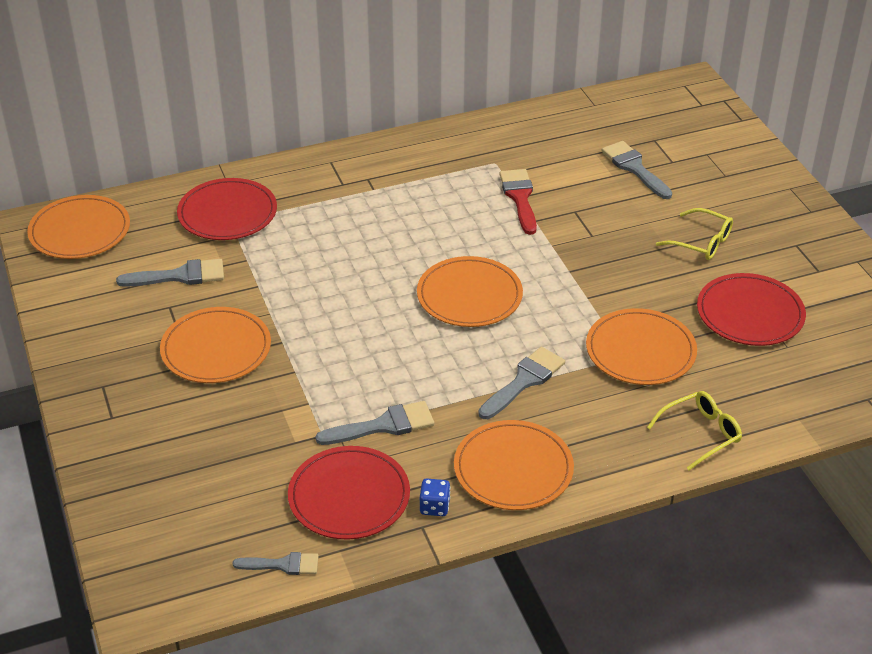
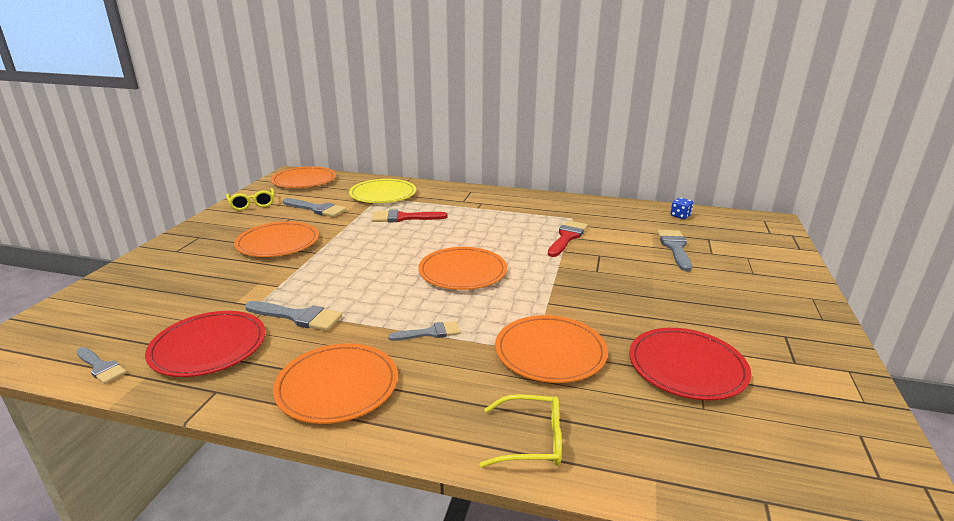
camera: 35 degrees right, 15 degrees down
(227, 213) = (383, 194): red plate -> yellow plate
(308, 244) = (403, 218): none -> red brush
(434, 507) = (245, 382): blue dice -> blue dice (680, 216)
(524, 381) = (430, 333): grey brush -> grey brush, size x0.66
(701, 242) = (688, 304): yellow glasses -> yellow glasses (252, 204)

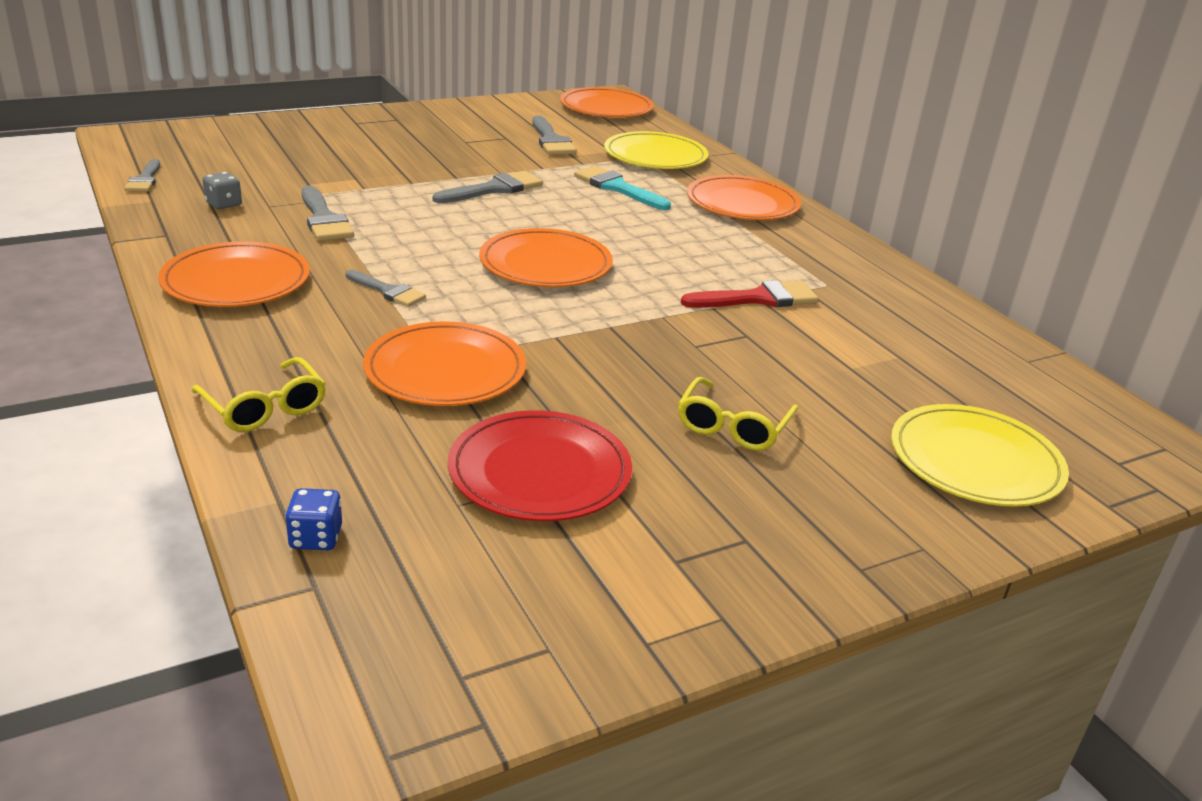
camera: 45 degrees right, 5 degrees up
(208, 347) = (224, 204): red plate -> grey dice
(252, 204) = (503, 110): yellow glasses -> yellow glasses (733, 426)
(278, 243) = (445, 154): orange plate -> orange plate (742, 203)
(403, 218) = (617, 188): red brush -> turquoise brush
(675, 248) = (881, 387): grey brush -> grey brush (494, 189)
(680, 216) = (1013, 365): blue dice -> blue dice (316, 538)
(750, 257) = (975, 461): none -> yellow plate

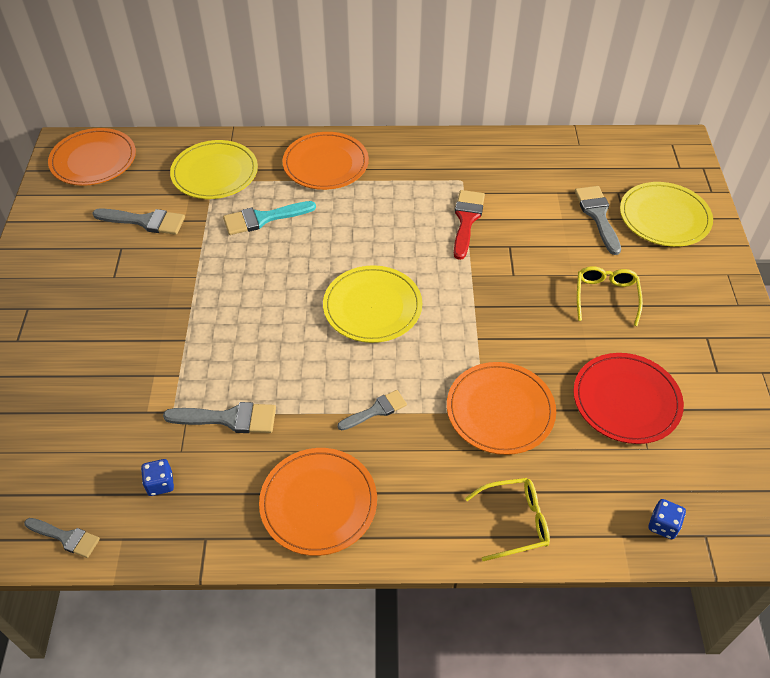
camera: 60 degrees left, 20 degrees up
(224, 204) = (160, 484): grey dice -> blue dice
(494, 189) = (226, 291): grey brush -> grey brush (598, 216)
(545, 264) = (372, 307): orange plate -> yellow plate
(733, 426) = (606, 297): yellow glasses -> yellow glasses turned 135 degrees counterclockwise

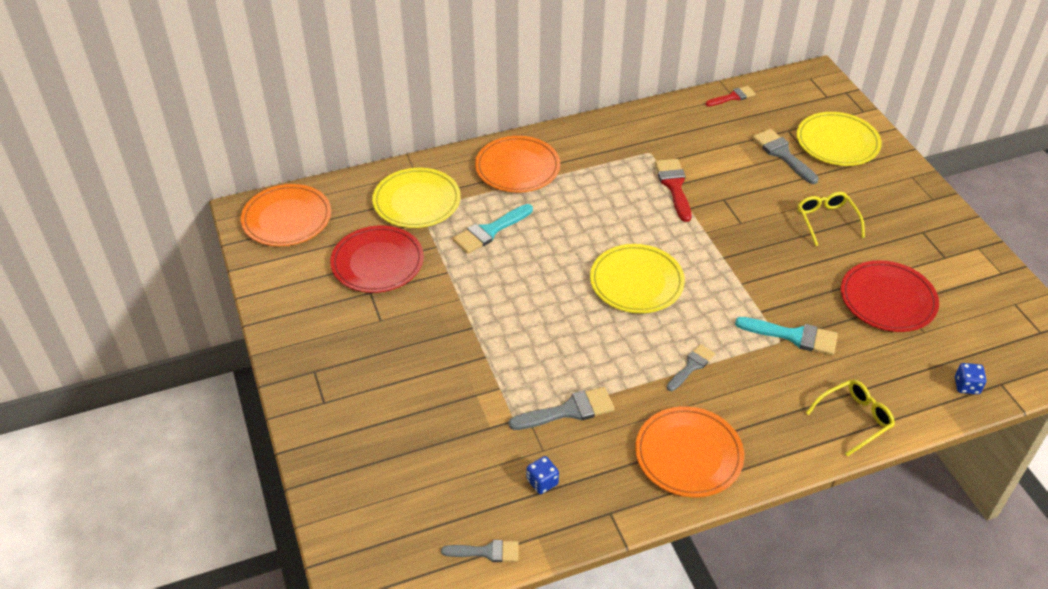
camera: 20 degrees left, 5 degrees down
(145, 221) = (377, 262): grey brush -> red plate
(500, 410) = (793, 336): orange plate -> turquoise brush
(578, 145) = (732, 97): none -> red brush

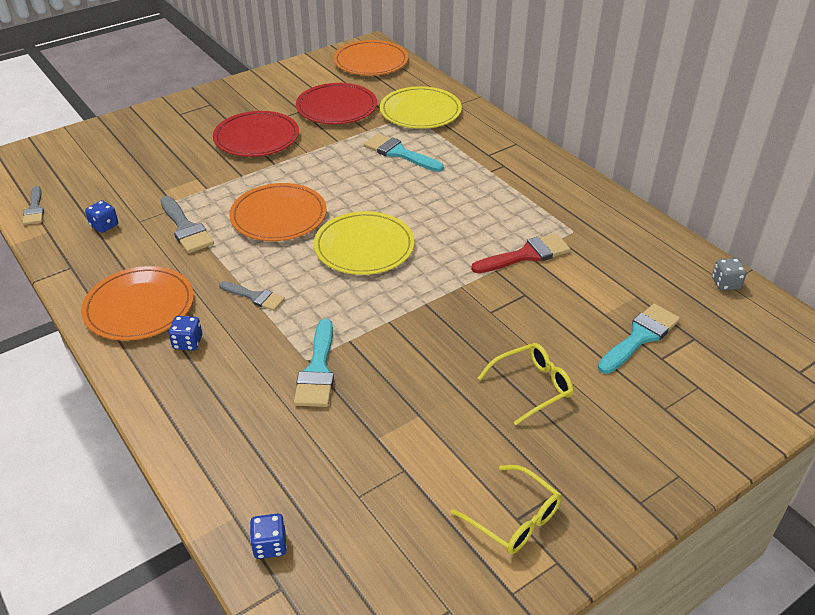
camera: 75 degrees right, 5 degrees down
(517, 167) = (496, 154): orange plate -> orange plate (278, 216)
(732, 97) = (725, 283): red brush -> grey dice
(746, 420) = (188, 342): none -> blue dice
(782, 154) = (640, 337): grey brush -> turquoise brush
(837, 142) = (702, 388): yellow plate -> none
(854, 419) = (199, 431): yellow glasses -> yellow glasses (514, 518)
(888, 299) = (407, 455): red plate -> red plate (256, 138)

